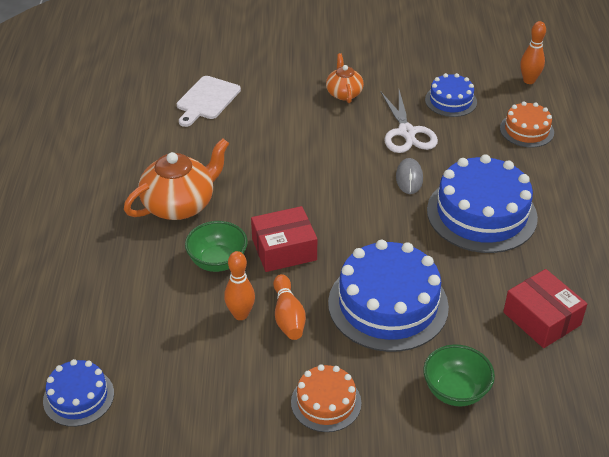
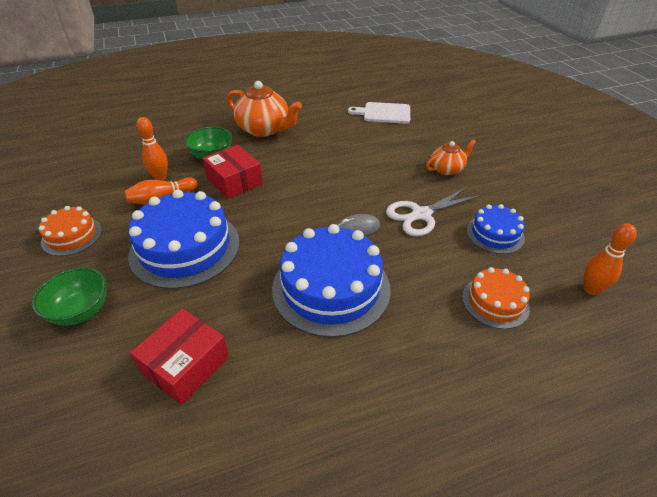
camera: 70 degrees right, 0 degrees up
(78, 397) = (82, 137): blue cake -> none

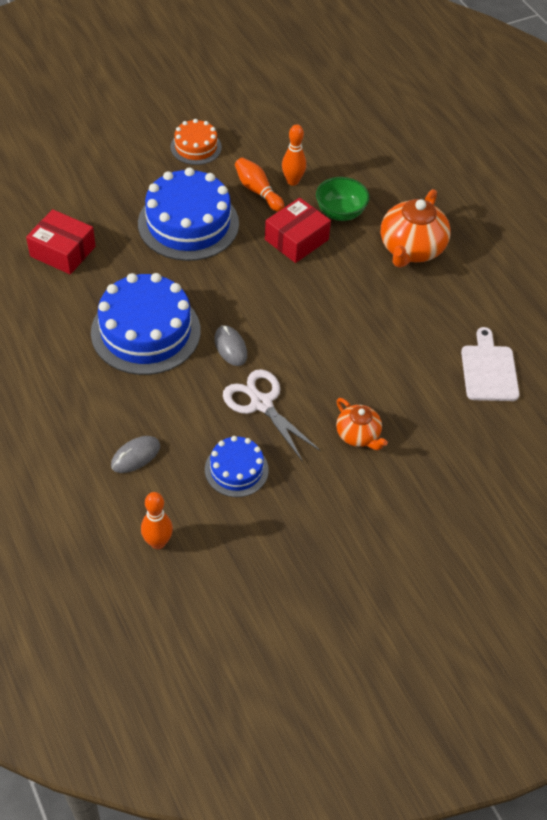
camera: 80 degrees right, 10 degrees up
(81, 311) = (111, 180): green bowl -> none
(495, 302) = (135, 456): orange cake -> grey mouse

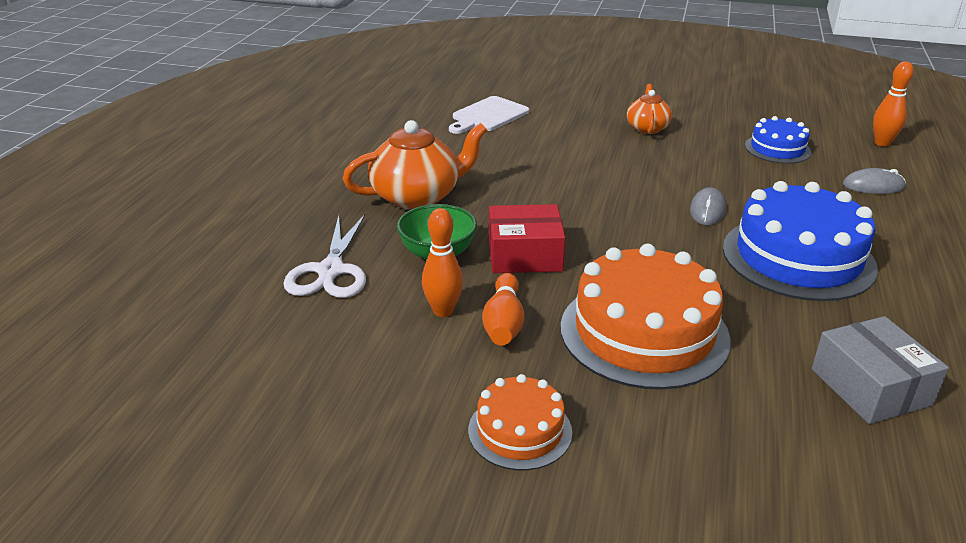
camera: 135 degrees left, 20 degrees down
(63, 251) = (870, 387): red box -> grey box
(188, 223) = (644, 332): blue cake -> orange cake
(261, 403) = (715, 169): white scissors -> white scissors (331, 271)

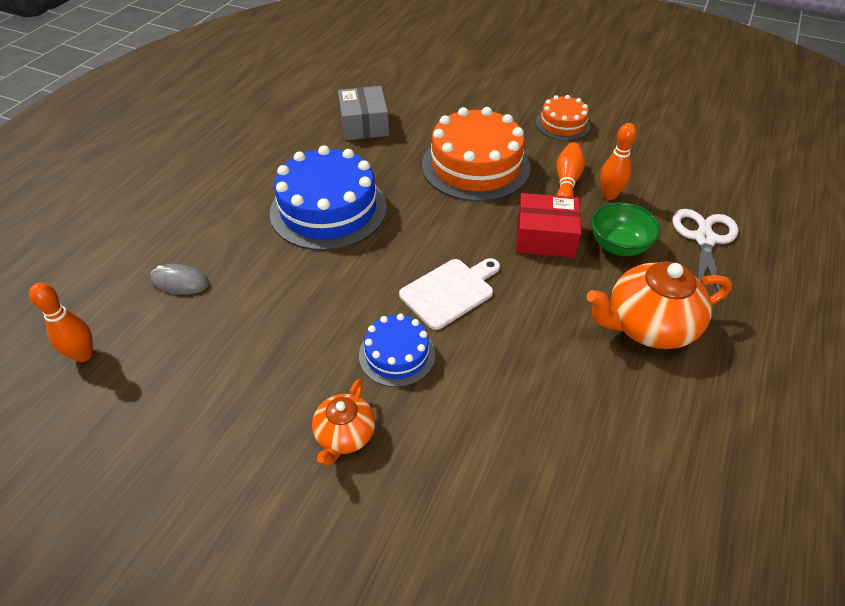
camera: 170 degrees left, 15 degrees up
(488, 116) = (567, 511): white cutting board -> white cutting board (450, 291)
(707, 210) = (365, 269): grey mouse -> none
(777, 149) = (216, 360): blue cake -> blue cake (397, 355)

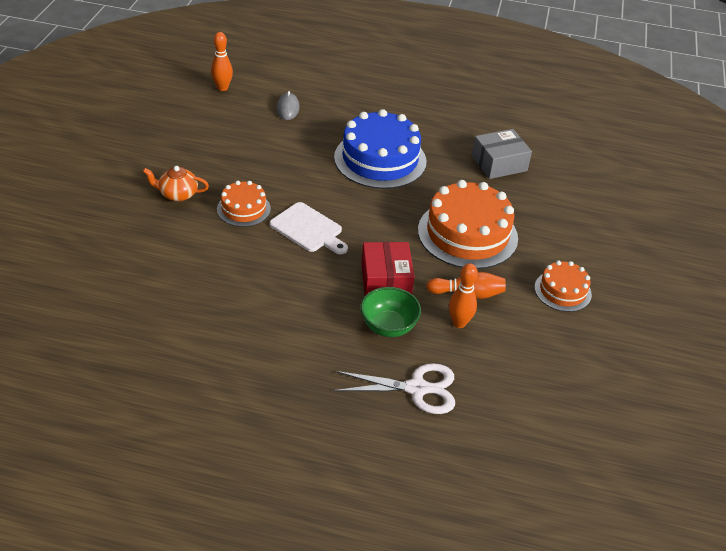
camera: 75 degrees right, 5 degrees down
(397, 355) = (243, 209): blue cake -> orange cake
(648, 325) = (297, 341): orange teapot -> none

